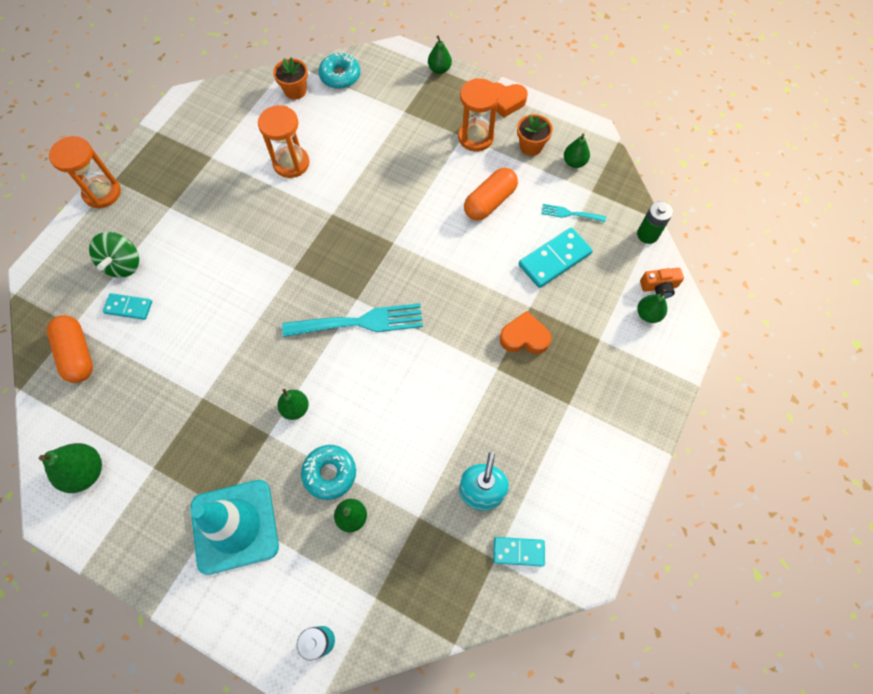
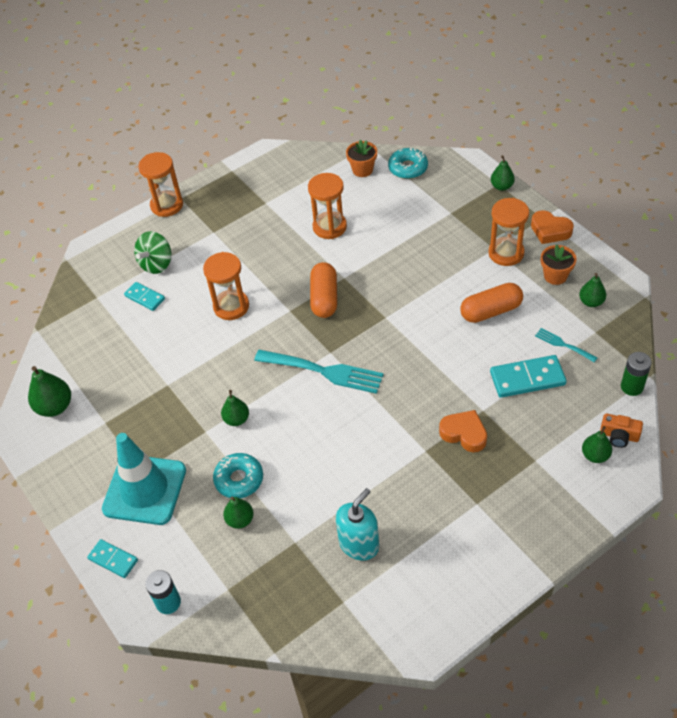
camera: 30 degrees right, 15 degrees down
(77, 354) = (90, 319): orange capsule -> orange capsule (324, 298)
(229, 285) = (231, 306): none -> orange hourglass
(518, 551) = (367, 604): turquoise domino -> turquoise domino (113, 559)

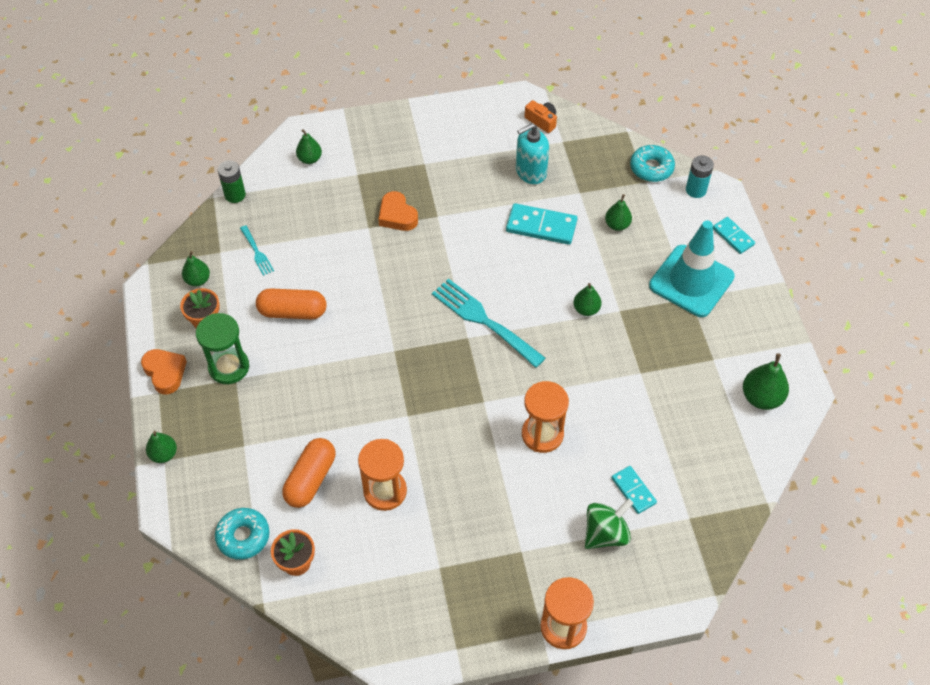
camera: 160 degrees left, 5 degrees up
(239, 479) = (605, 256): turquoise donut -> turquoise donut (651, 168)
(324, 298) = (441, 399): orange capsule -> orange capsule (311, 479)
(506, 253) = (229, 367): orange hourglass -> green hourglass
(527, 378) = (311, 237): turquoise domino -> turquoise domino (541, 226)
(619, 436) = (279, 165): orange camera -> orange camera (542, 121)

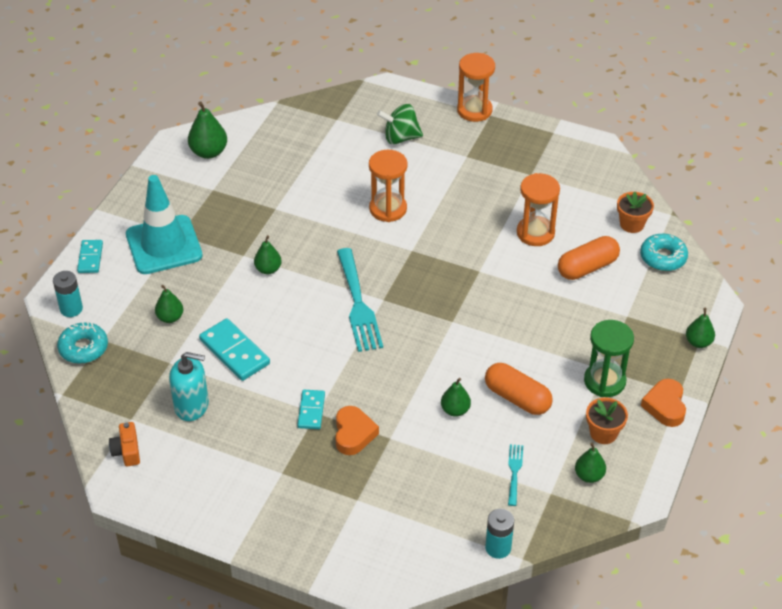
camera: 145 degrees left, 10 degrees down
(235, 195) = (498, 548): green battery -> turquoise battery
(310, 159) = (392, 545): green pear -> green pear (455, 410)
(633, 491) = (358, 149): turquoise domino -> turquoise domino (311, 411)

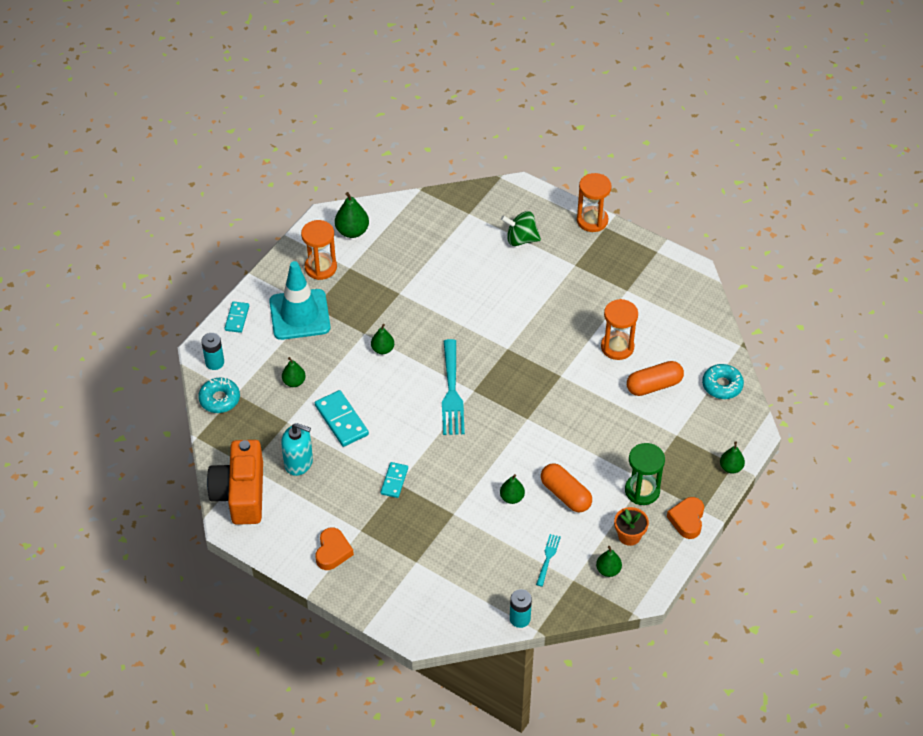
camera: 10 degrees right, 5 degrees up
(127, 451) = (241, 493): orange camera -> orange camera, size x2.35
(353, 434) = (424, 506): orange heart -> orange heart (333, 552)
(388, 209) = (495, 306): orange hourglass -> orange hourglass (320, 267)
(632, 224) = (703, 350): orange flower pot -> none

